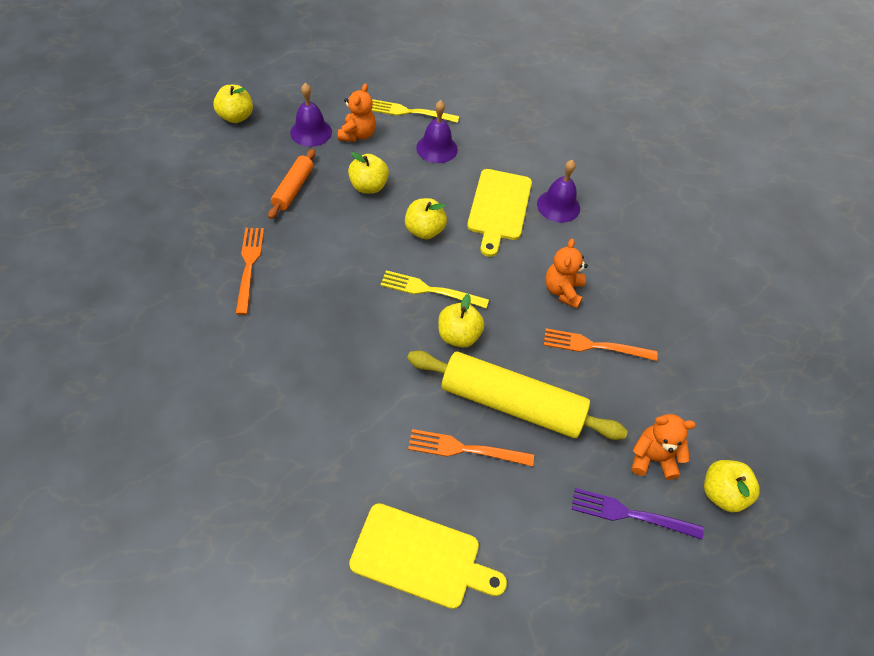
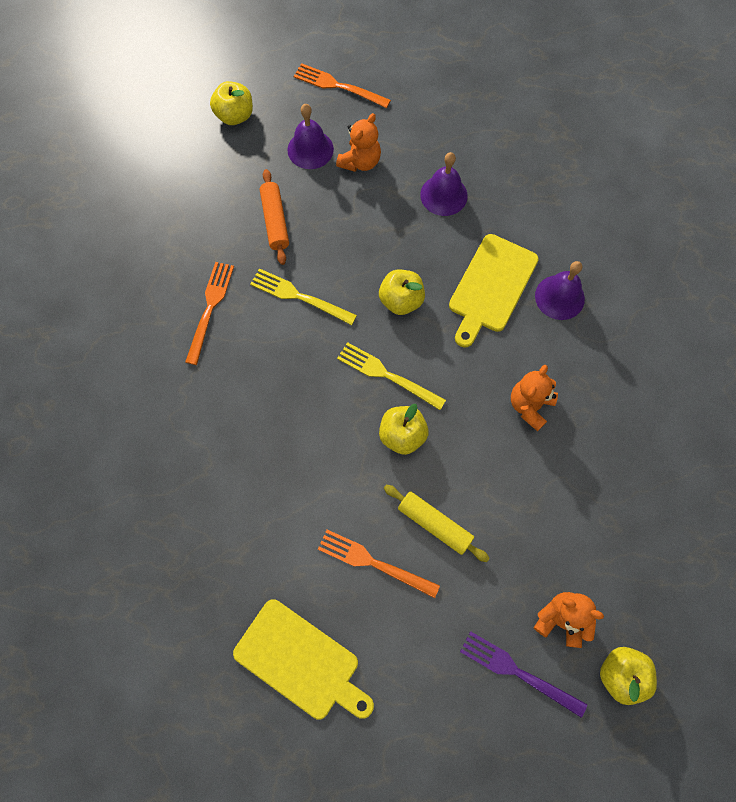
camera: 20 degrees right, 15 degrees up
(293, 189) = (275, 221): orange rolling pin -> orange rolling pin turned 45 degrees counterclockwise
(368, 186) = (355, 233): yellow apple -> none
(409, 112) = (426, 140): yellow fork -> yellow fork (299, 296)
(511, 403) = (434, 524): yellow rolling pin -> yellow rolling pin, size x0.53
(594, 346) = (542, 479): orange fork -> orange fork (338, 86)

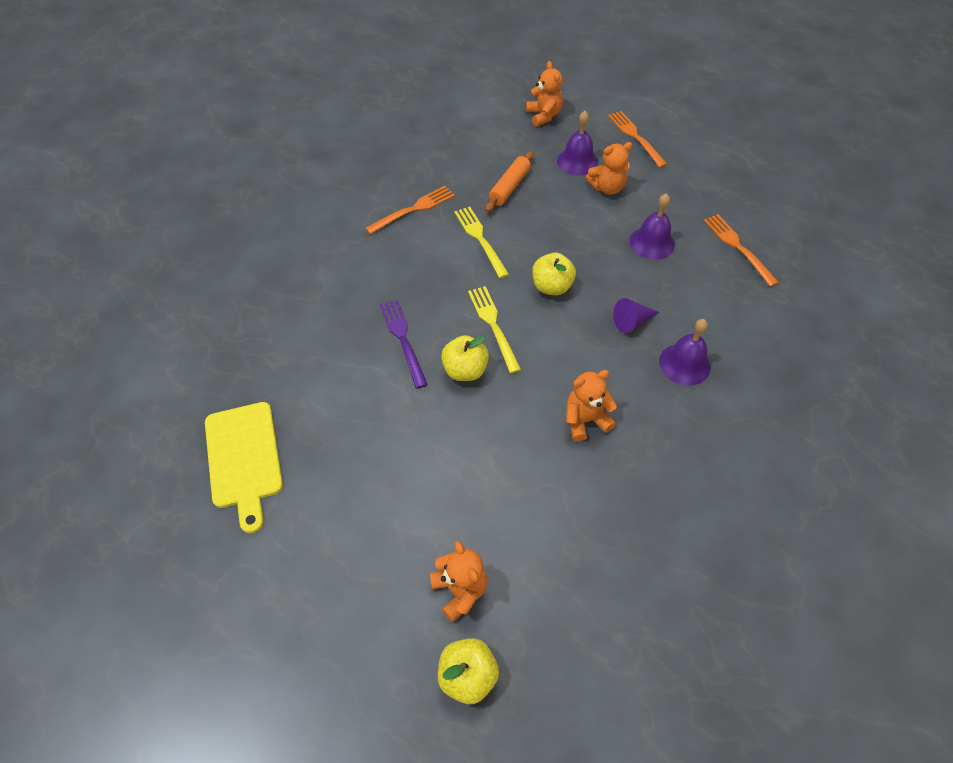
camera: 40 degrees right, 15 degrees down
(235, 116) = (544, 116): yellow apple -> orange teddy bear
(373, 562) = (358, 435): orange fork -> orange fork (737, 247)
(434, 524) = (429, 445): yellow rolling pin -> none
(491, 287) = (632, 322): yellow cutting board -> purple cone
(517, 672) = (385, 598): purple fork -> purple fork (402, 339)

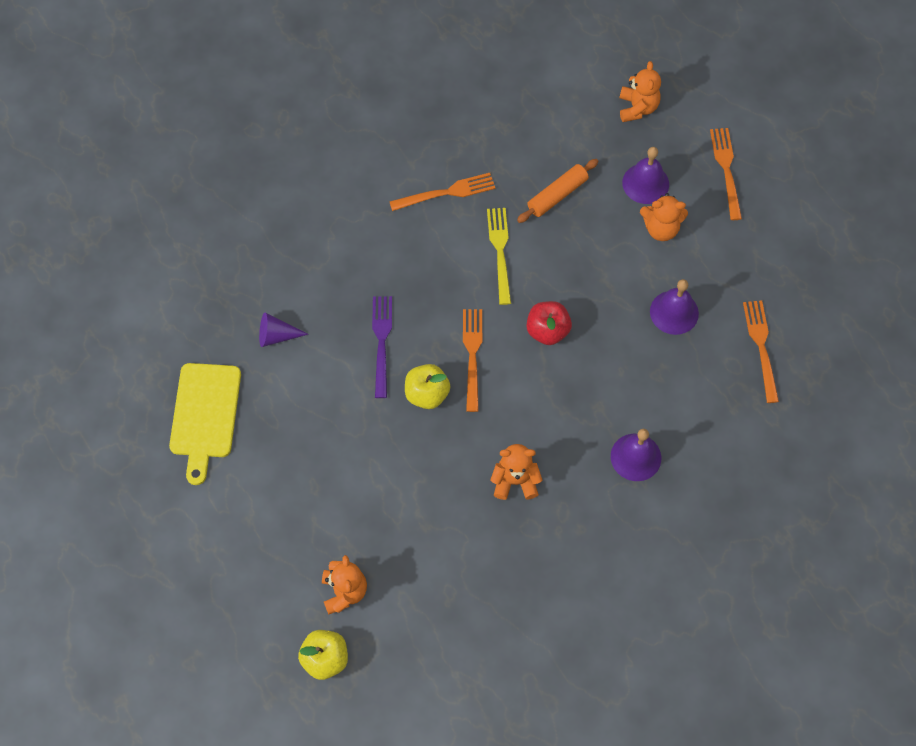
camera: 20 degrees right, 10 degrees up
(493, 325) = (472, 355): yellow fork -> orange fork
(551, 287) = (547, 331): yellow apple -> red apple
(632, 322) = (608, 396): purple cone -> purple cone (277, 336)

